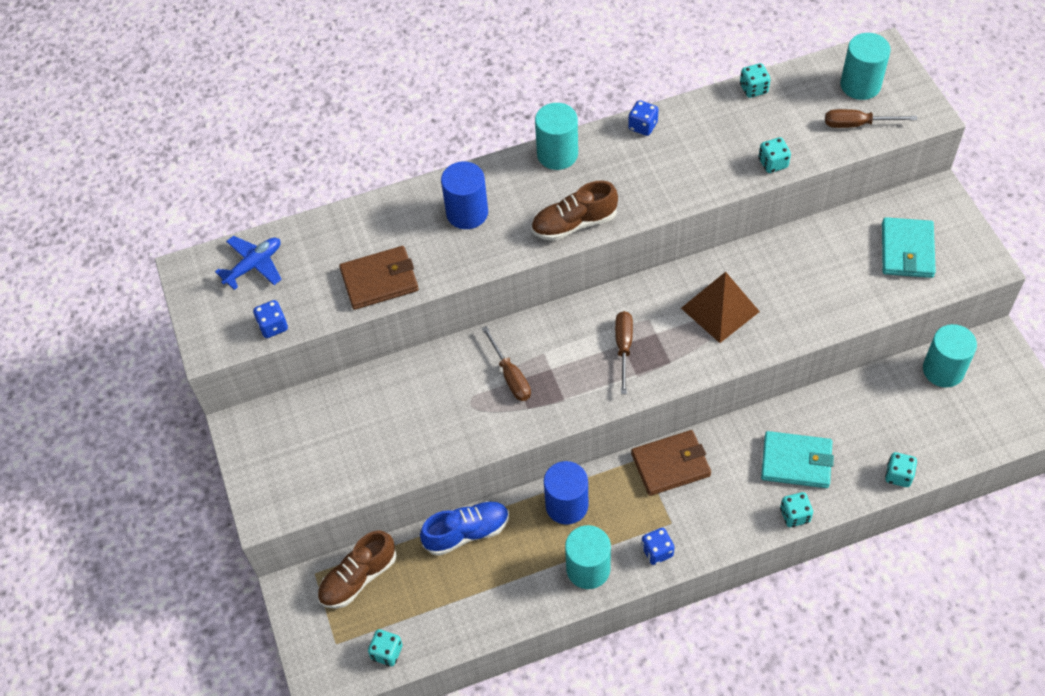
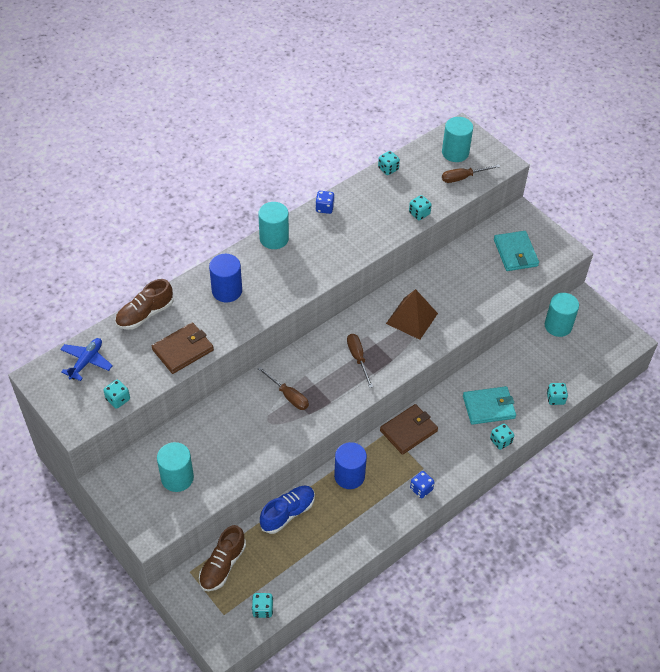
camera: 25 degrees left, 5 degrees down
(273, 326) = (118, 399): blue dice -> turquoise dice
(574, 224) = (303, 281): brown shoe -> brown shoe (145, 314)
(588, 569) = (380, 513): turquoise cylinder -> turquoise cylinder (177, 478)

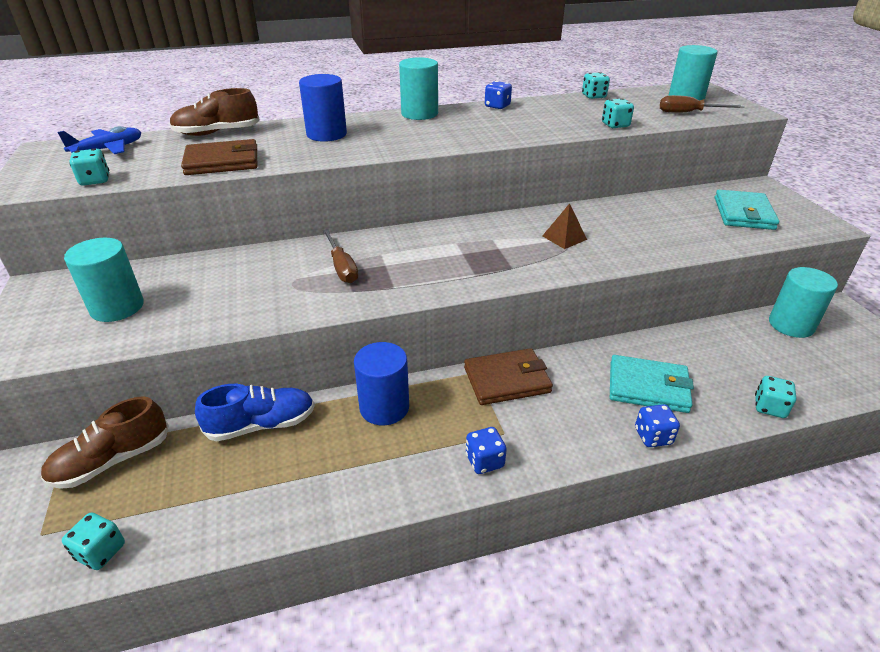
camera: 25 degrees right, 15 degrees down
(358, 358) = (464, 255): brown screwdriver -> none
(412, 318) = (564, 237): brown pyramid -> brown pyramid, size x0.56
(500, 441) = (653, 436): turquoise dice -> blue dice

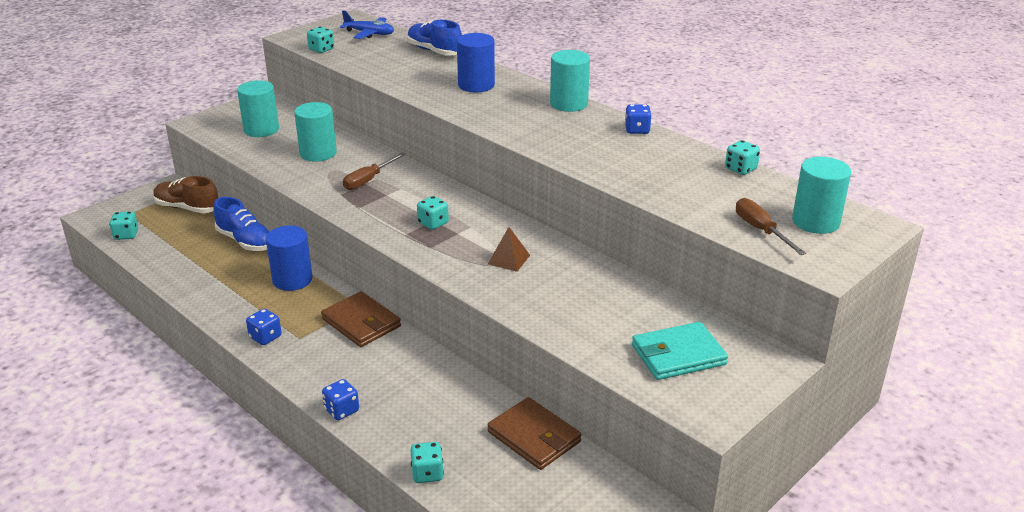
camera: 60 degrees right, 5 degrees down
(217, 133) = (434, 51): brown shoe -> blue shoe
(222, 162) = (387, 71): brown wallet -> brown wallet (534, 437)
(615, 125) = (659, 196): turquoise dice -> turquoise dice (433, 223)
(648, 387) = (405, 397): turquoise wallet -> none
(791, 325) = (589, 478): turquoise cylinder -> turquoise cylinder (318, 153)

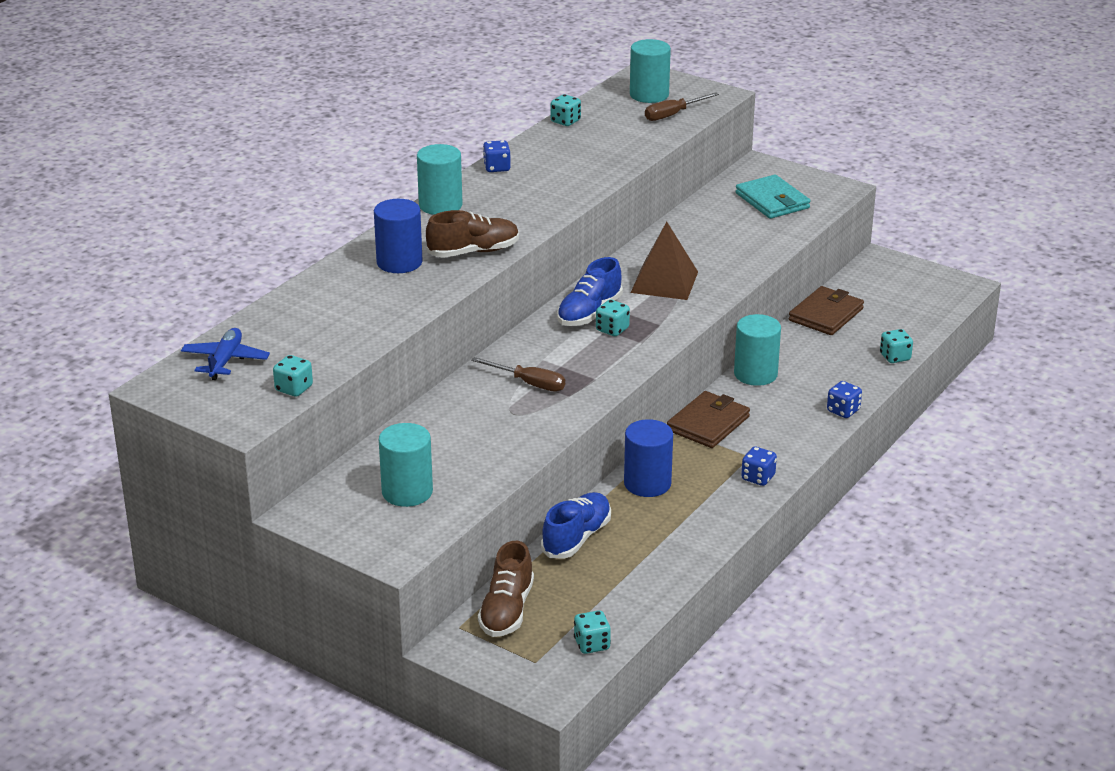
camera: 100 degrees left, 0 degrees up
(318, 153) = (468, 431): turquoise cylinder -> turquoise cylinder (755, 374)
(434, 51) = (290, 302): blue shoe -> blue shoe (589, 313)
(481, 111) = (473, 252): none -> brown shoe
(509, 259) = (664, 282): brown pyramid -> brown pyramid, size x1.77

